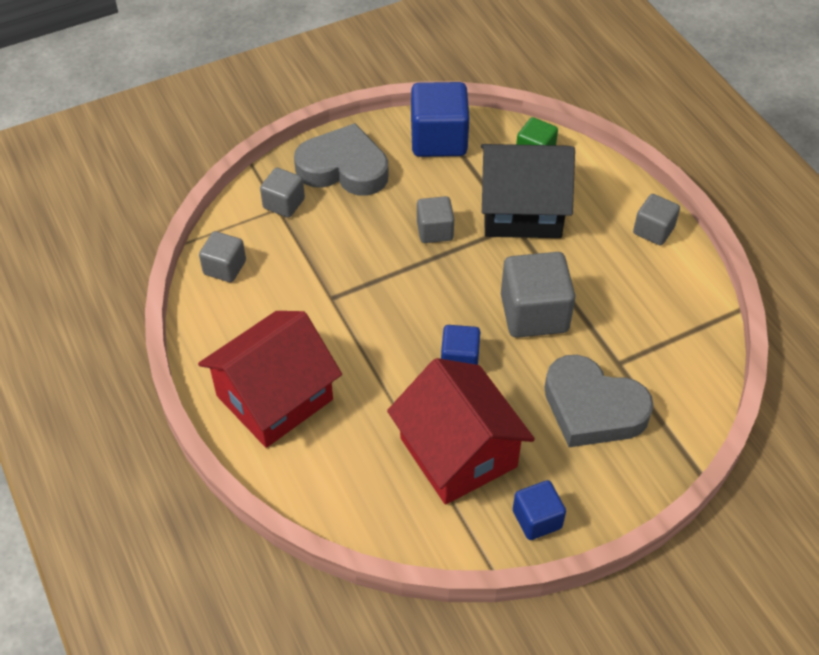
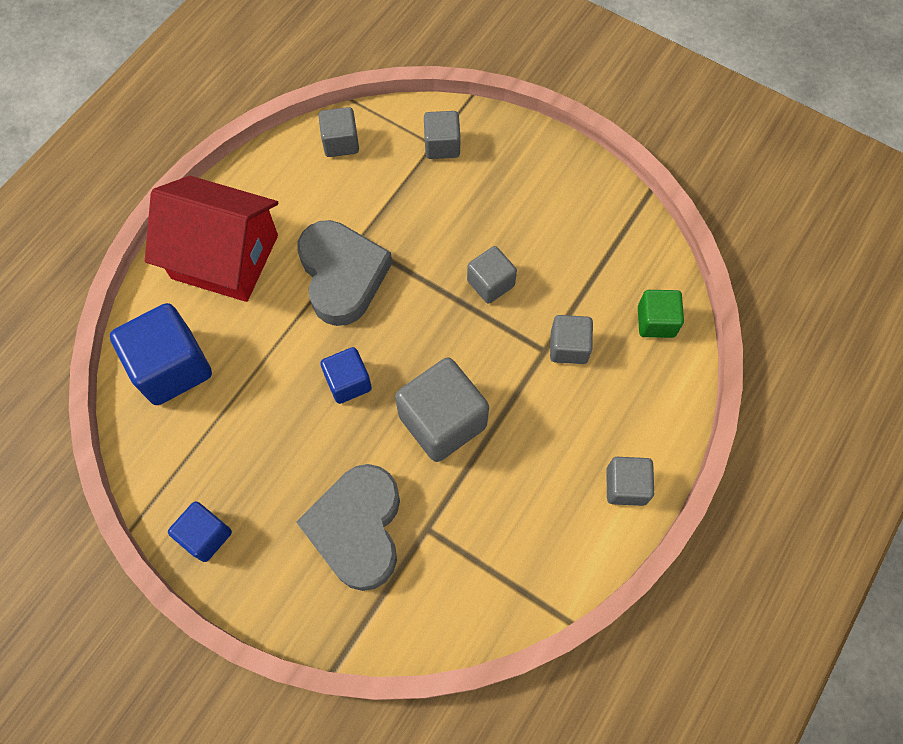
camera: 60 degrees right, 15 degrees up
(343, 168) = (517, 168): grey heart -> grey heart (342, 275)
(439, 139) = (611, 227): blue cube -> blue cube (172, 367)
(458, 452) = (244, 433): red house -> none
(522, 210) = (568, 347): black house -> grey cube

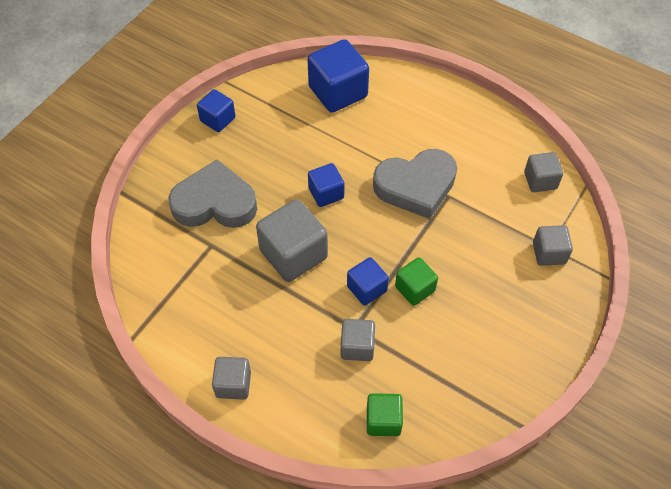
camera: 90 degrees right, 10 degrees down
(225, 257) = (427, 114): red house -> none
(490, 283) = (415, 289): grey cube -> green cube
(491, 335) = (366, 288): none -> blue cube

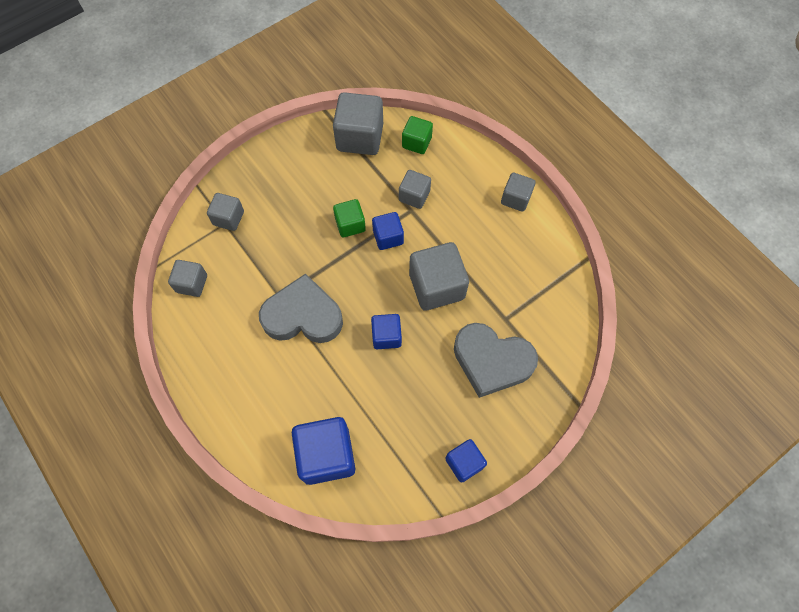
camera: 160 degrees left, 10 degrees up
(458, 403) = (360, 137): none -> grey cube

